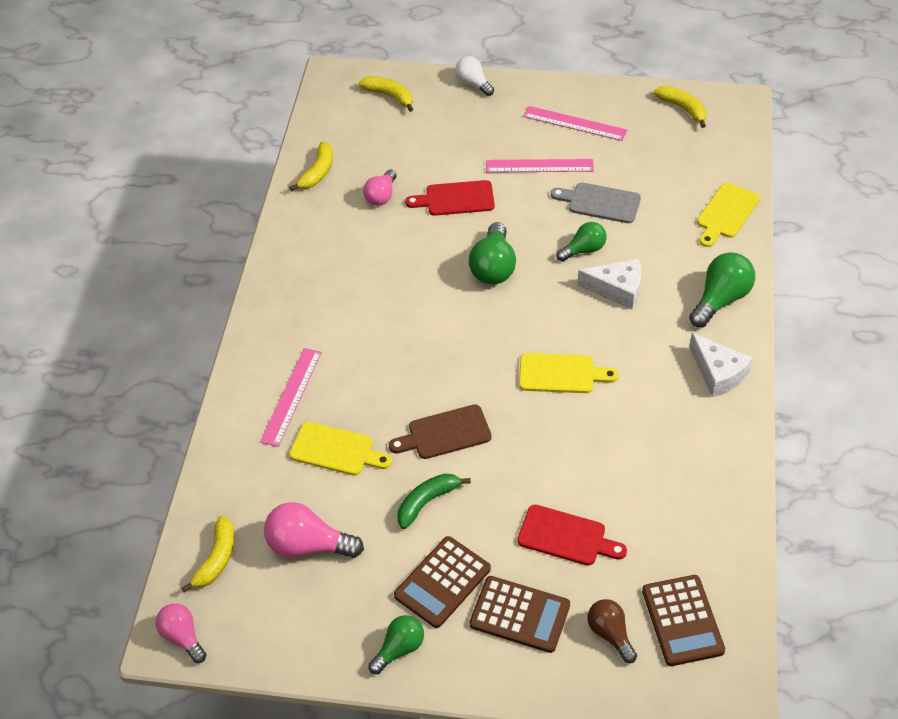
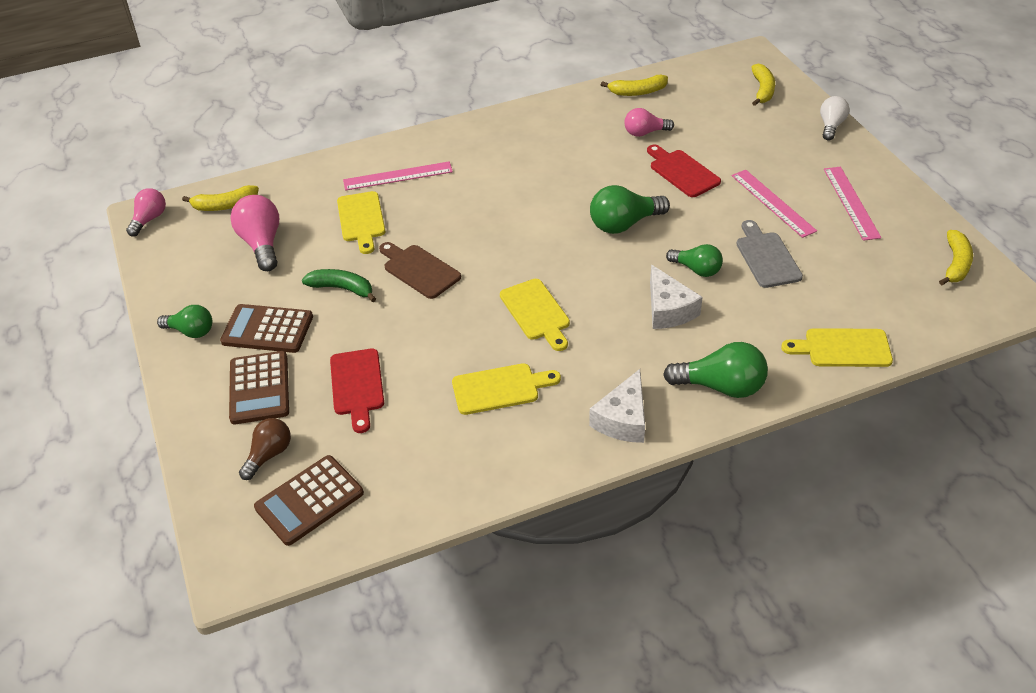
camera: 60 degrees right, 5 degrees down
(635, 436) = (500, 388): none -> yellow cutting board

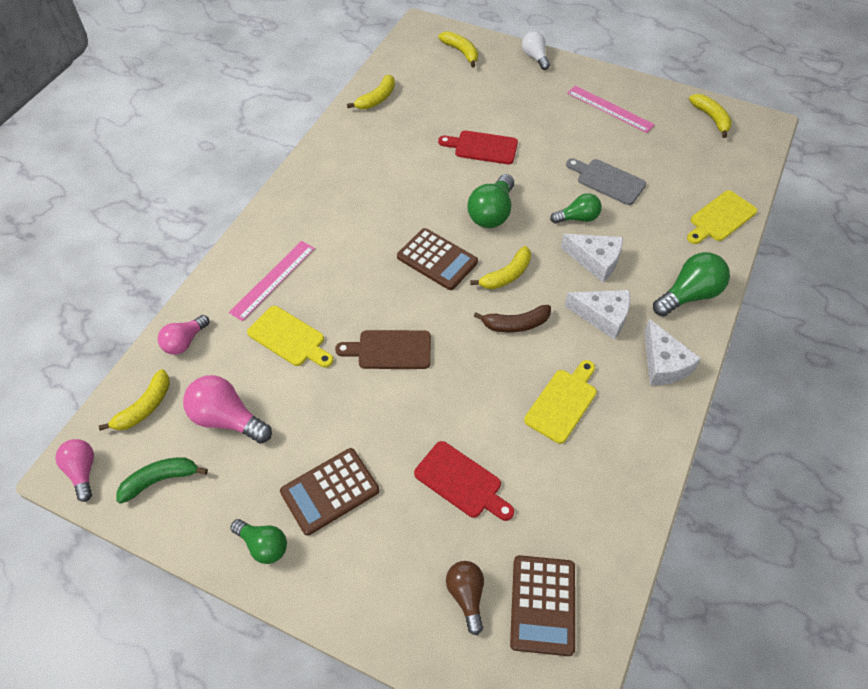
camera: 45 degrees left, 10 degrees up
(191, 331) = (263, 545): green light bulb -> green light bulb turned 60 degrees clockwise
(259, 388) = (388, 547): brown calculator -> brown calculator (437, 259)
(342, 288) = (348, 409): green banana -> green banana (160, 480)
(536, 312) = (516, 324): yellow cutting board -> brown banana
(576, 274) = (506, 275): none -> yellow banana
(617, 352) = (603, 316): none -> white cheese
(645, 133) = (421, 130): pink light bulb -> pink light bulb (185, 342)
(773, 203) = (565, 137): pink ruler -> none

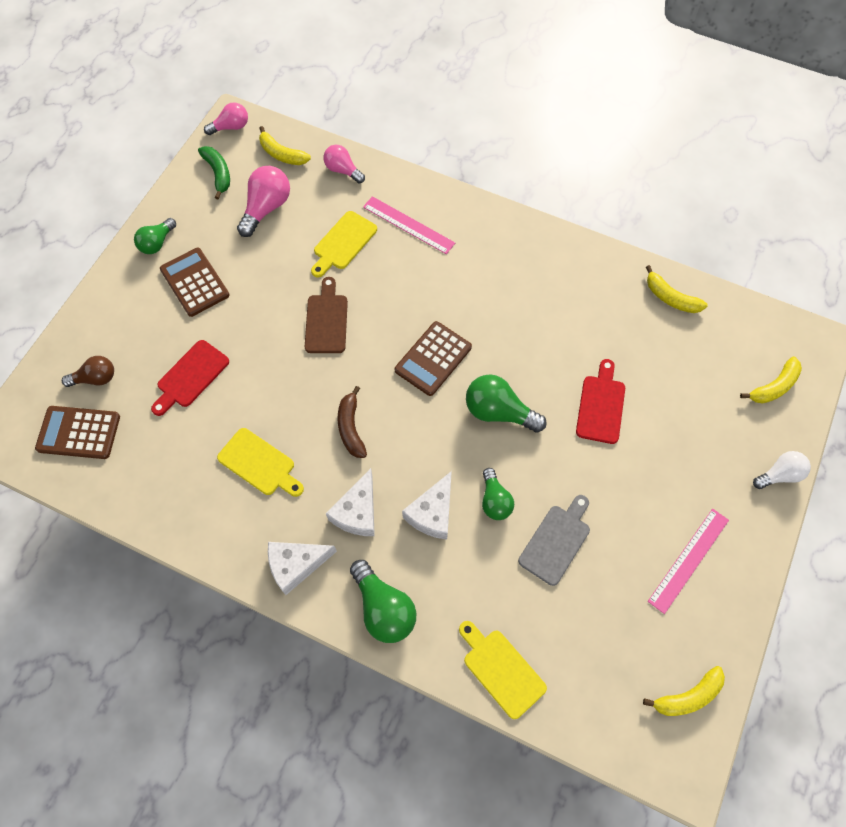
camera: 90 degrees right, 10 degrees up
(506, 275) = (413, 422): yellow banana -> none

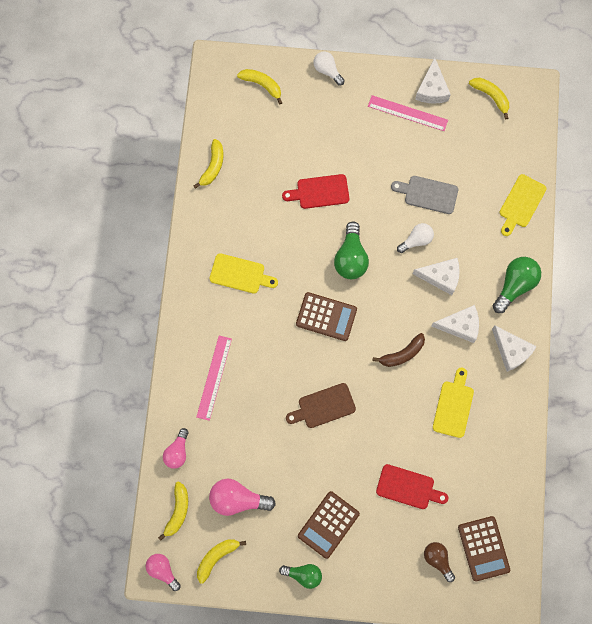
camera: 110 degrees left, 10 degrees up
(218, 173) = (217, 557): green banana -> yellow banana
(343, 243) = (249, 422): yellow cutting board -> yellow cutting board (240, 274)
(494, 500) = (416, 240): green light bulb -> white light bulb
(720, 609) = (432, 89): none -> white cheese

